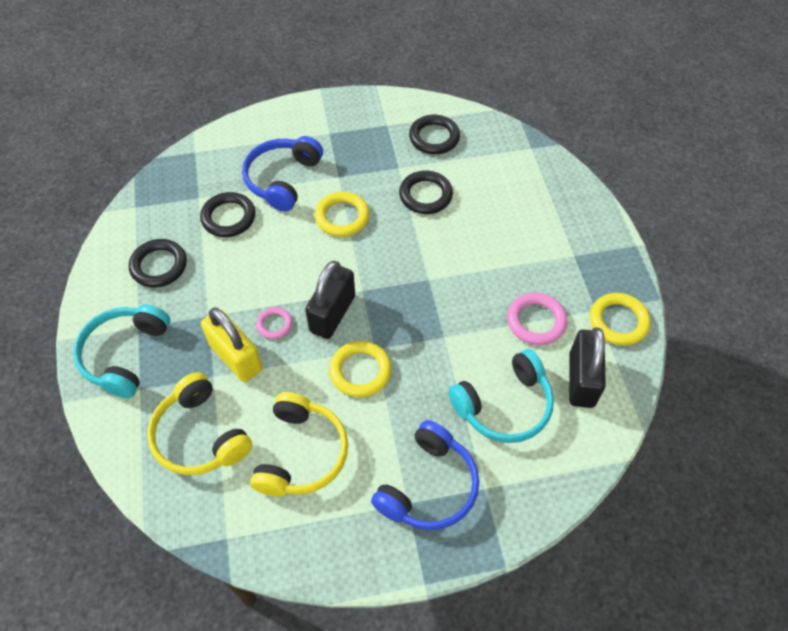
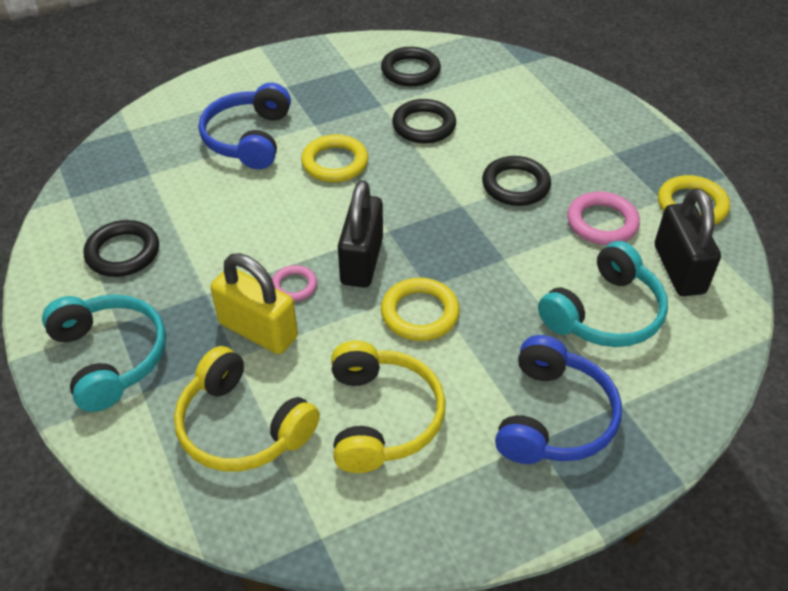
camera: 15 degrees left, 10 degrees down
(125, 355) = (110, 357): turquoise headphones -> turquoise headphones turned 150 degrees clockwise
(228, 217) = (195, 187): black ring -> black ring (515, 185)

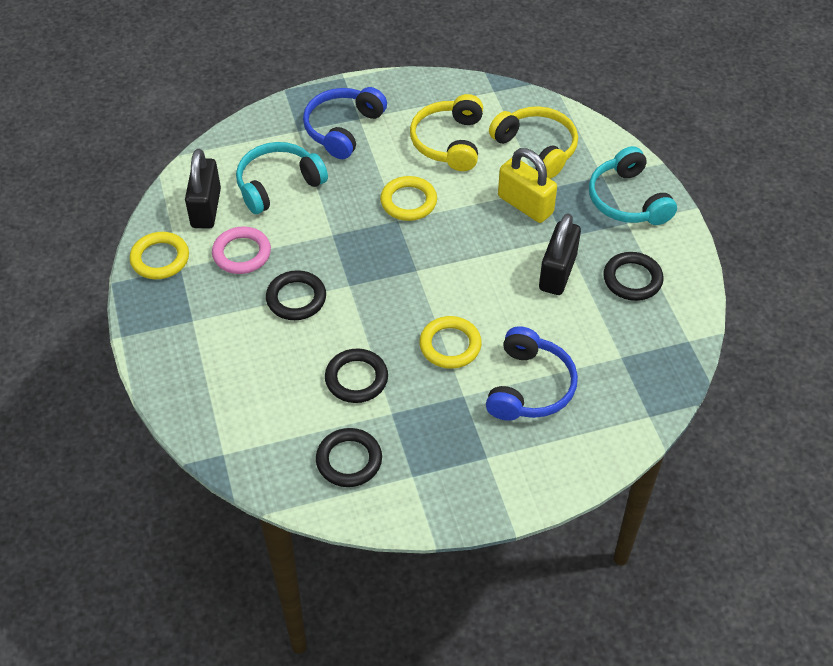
camera: 170 degrees left, 5 degrees up
(294, 286) = (497, 234): pink ring -> none
(362, 261) = (442, 246): black padlock -> black padlock (557, 272)

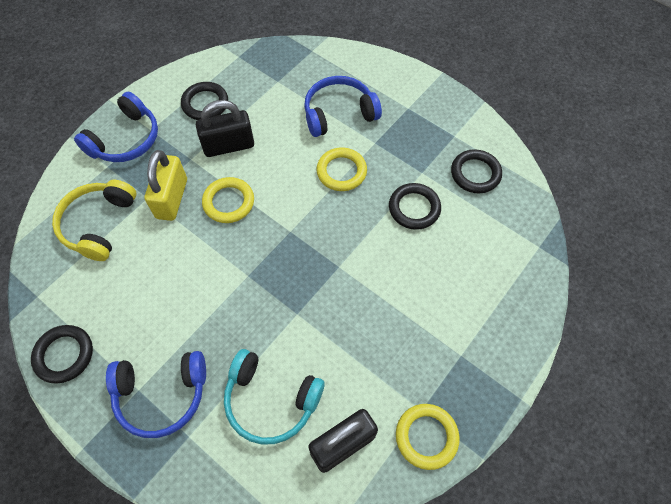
camera: 125 degrees left, 10 degrees up
(242, 253) = (368, 370): pink ring -> none
(296, 298) = (380, 294): black ring -> black ring (64, 355)
(408, 201) = (221, 280): yellow ring -> yellow ring (228, 202)
(449, 142) = (128, 292): yellow headphones -> none
(628, 200) = (125, 139): turquoise headphones -> blue headphones

